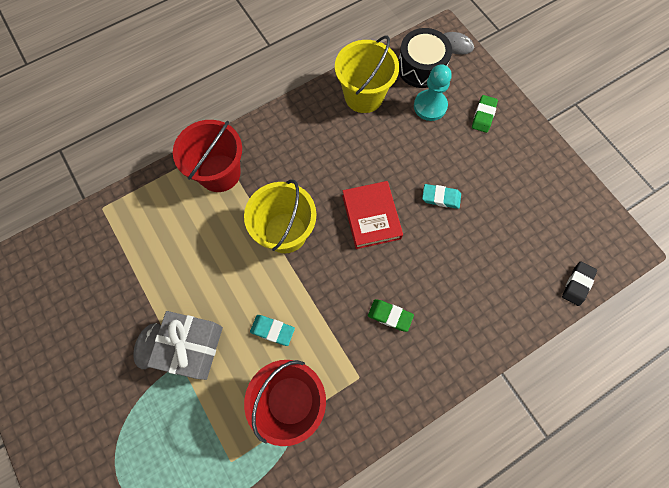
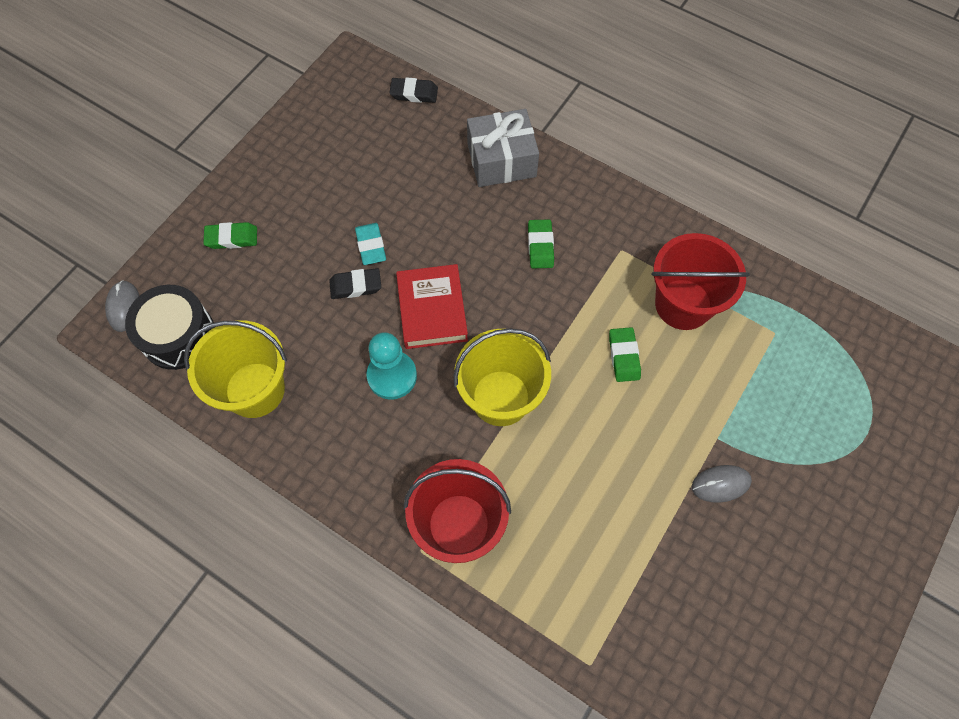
camera: 115 degrees left, 5 degrees down
(192, 347) = (693, 434): grey gift -> grey gift (501, 160)
(272, 330) = (623, 356): turquoise eraser -> green eraser
(371, 217) = (432, 310): red book -> red book turned 60 degrees counterclockwise
(412, 176) = (355, 286): none -> black eraser
(430, 106) = (240, 302): turquoise pawn -> turquoise pawn (392, 376)

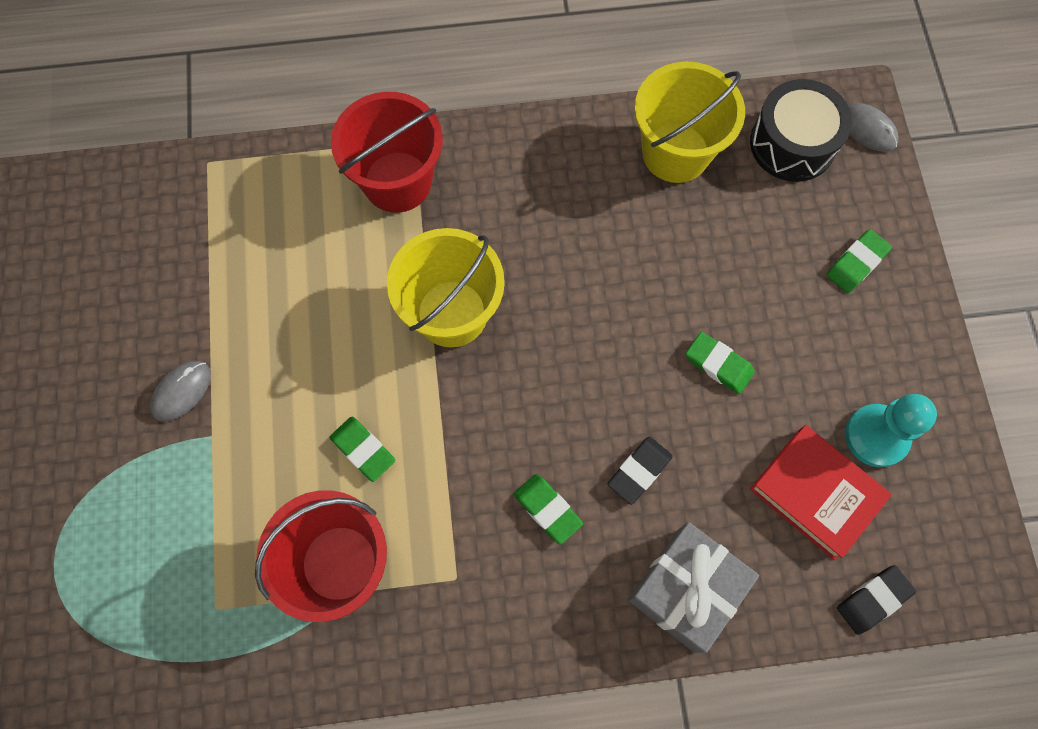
camera: 140 degrees right, 5 degrees up
(355, 286) = (690, 312): black eraser -> black eraser (639, 471)
(371, 246) = (718, 364): turquoise eraser -> green eraser
(392, 376) = (570, 255): turquoise pawn -> turquoise pawn (876, 436)
(432, 310) = (593, 347): red book -> red book (816, 493)

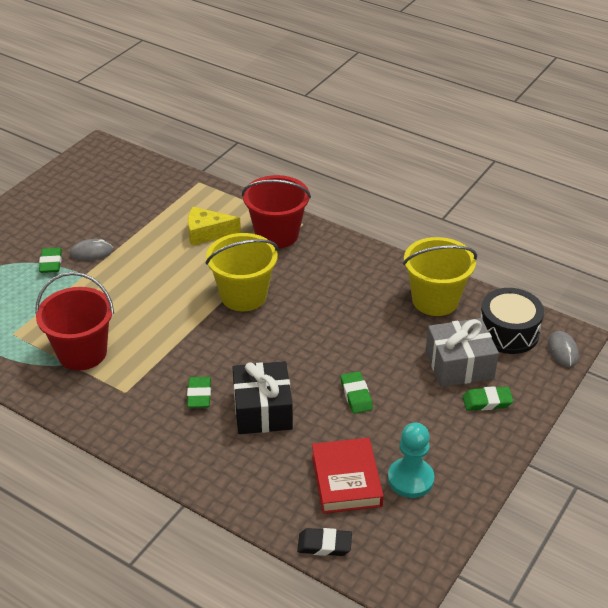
camera: 40 degrees right, 30 degrees down
(305, 244) = (207, 233): none -> yellow cheese
(363, 450) = (142, 319): green eraser -> green eraser (51, 263)
(639, 471) = (262, 410): black eraser -> black gift
(686, 590) = (229, 471): grey gift -> grey gift (459, 365)

